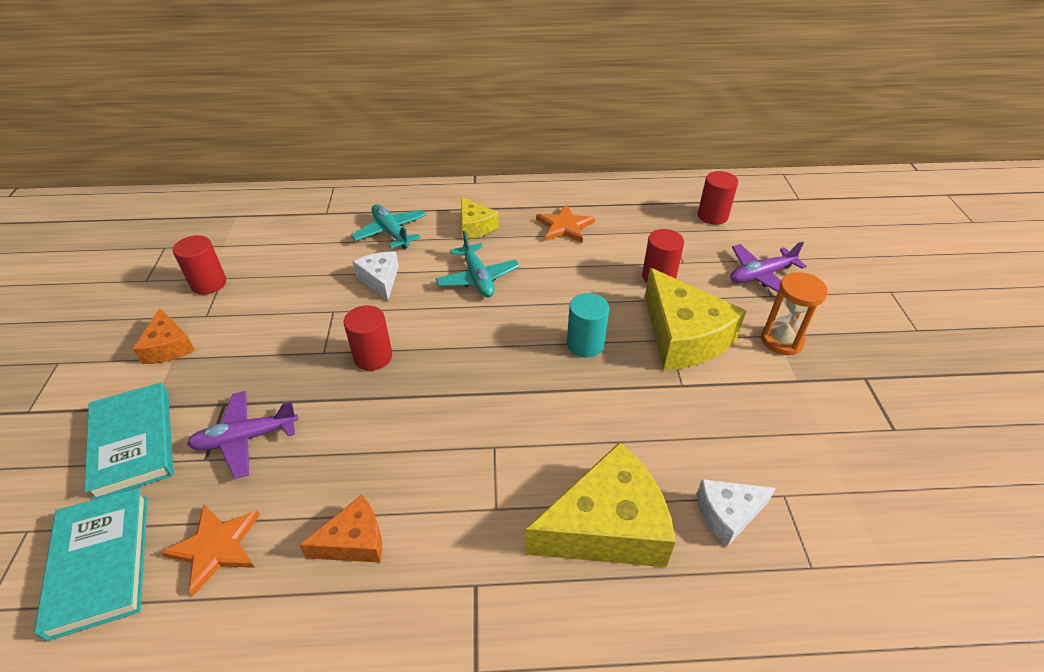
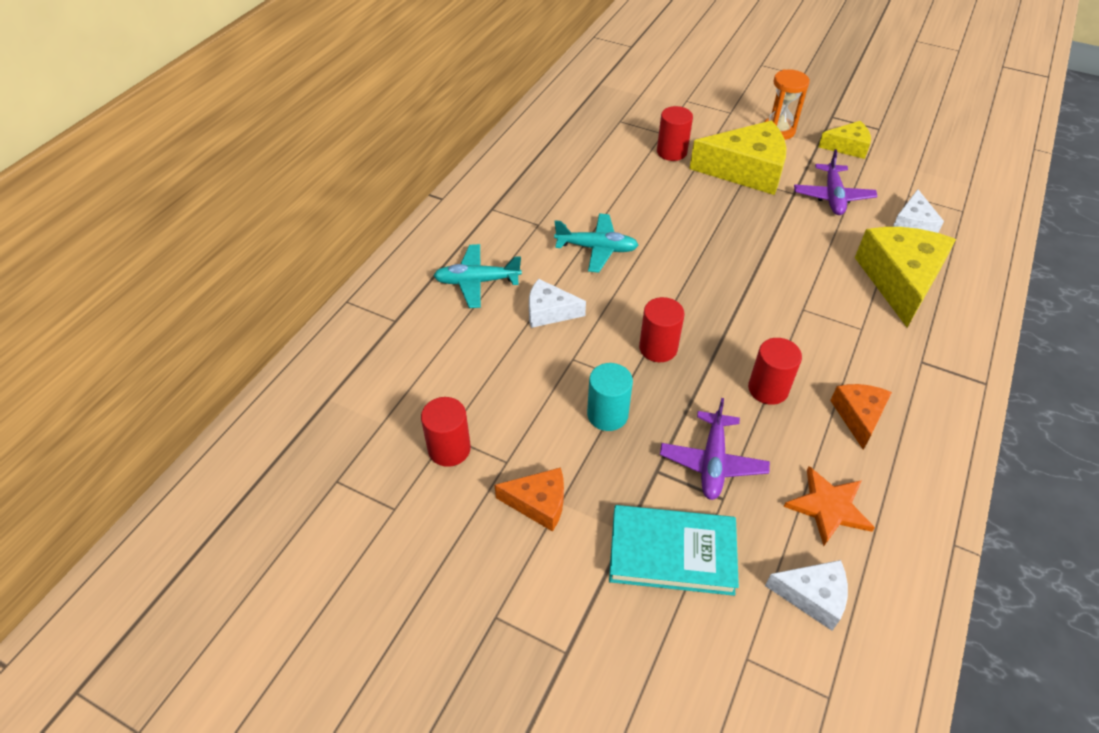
camera: 60 degrees left, 5 degrees up
(100, 563) = (812, 596): turquoise book -> white cheese
(475, 226) = (517, 223): yellow cheese -> yellow cheese (847, 147)
(564, 226) = (565, 172): orange star -> none
(585, 344) = (723, 220): turquoise cylinder -> turquoise cylinder (607, 414)
(712, 216) = (618, 93): red cylinder -> red cylinder (768, 389)
(761, 275) = (706, 106): purple plane -> purple plane (832, 196)

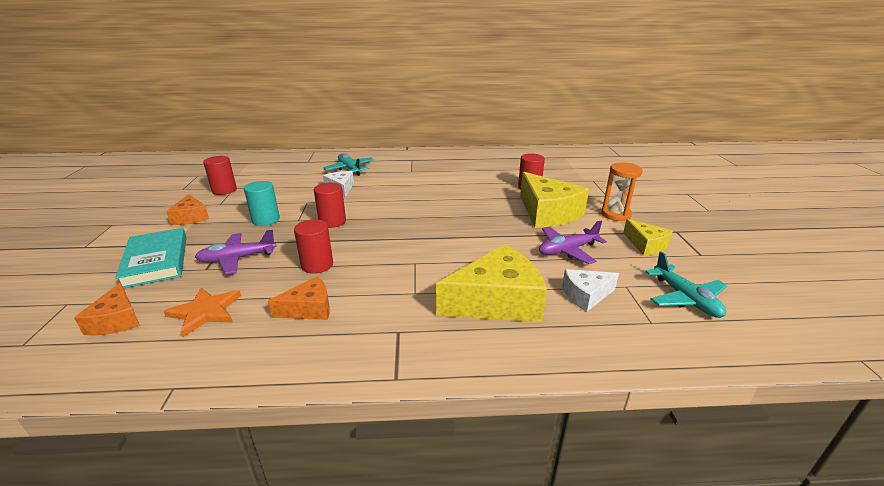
camera: 60 degrees right, 20 degrees down
(597, 248) = (407, 188): turquoise plane -> turquoise plane (685, 298)
(812, 596) = (117, 320): white cheese -> orange cheese

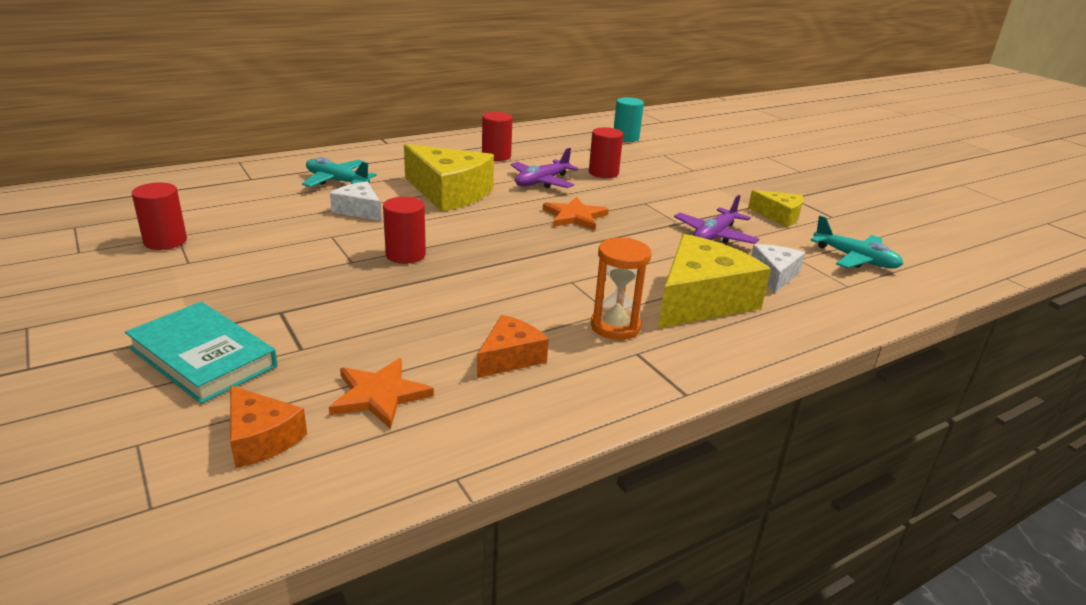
camera: 30 degrees left, 0 degrees up
(191, 217) = (167, 289): orange cheese -> none
(237, 259) = (331, 326): purple plane -> purple plane (542, 182)
(266, 220) = (301, 270): turquoise cylinder -> turquoise cylinder (625, 138)
(317, 265) = (455, 309): red cylinder -> red cylinder (496, 156)
(471, 215) = (574, 216): none -> orange star
(547, 213) = (654, 199): yellow cheese -> yellow cheese (449, 192)
(586, 295) = (774, 275): white cheese -> white cheese turned 150 degrees clockwise
(616, 214) = (723, 190): orange hourglass -> orange hourglass (615, 326)

